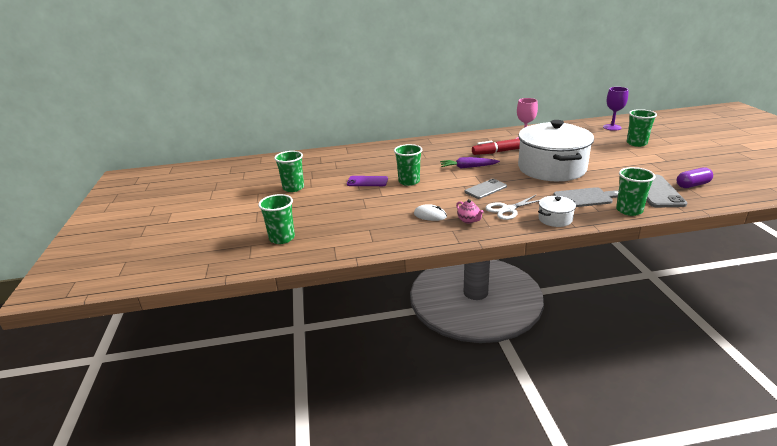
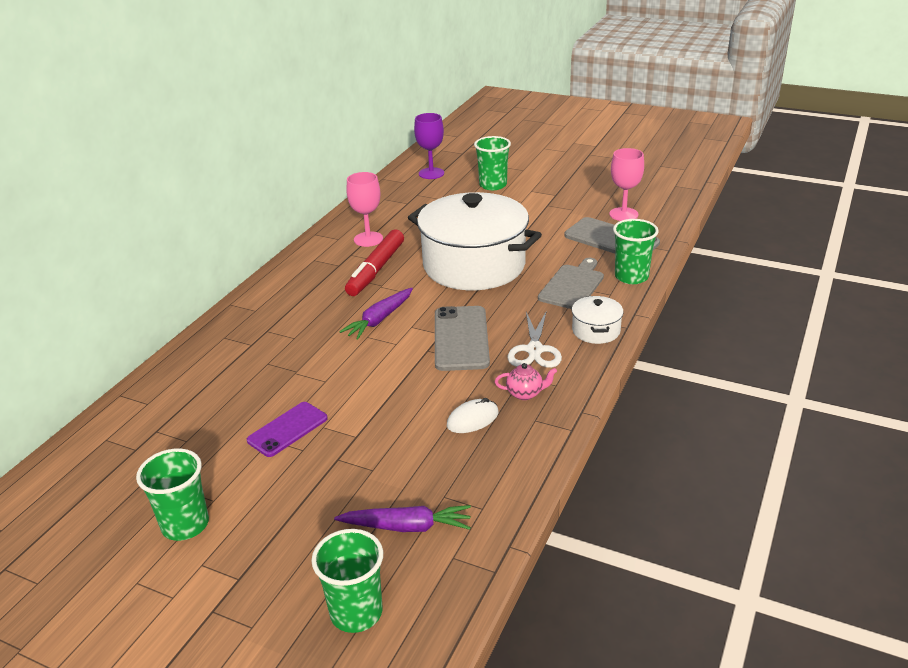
camera: 55 degrees left, 5 degrees up
(340, 229) = (407, 526): none -> purple carrot
(409, 181) = (347, 389): green cup -> none
(485, 189) = (461, 338): grey phone -> grey phone, size x1.52
(692, 185) = (623, 214): purple capsule -> pink goblet

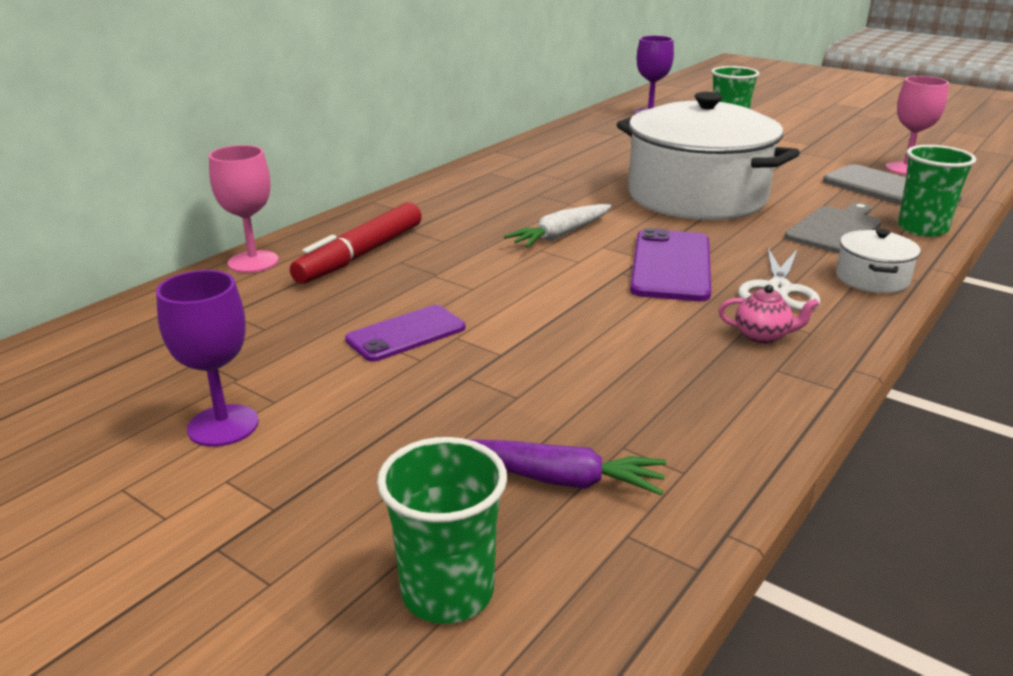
camera: 10 degrees right, 5 degrees down
(185, 525) = (223, 425): green cup -> purple goblet
(368, 239) = (561, 161): pink goblet -> pink goblet (253, 262)
(376, 270) = (565, 189): red marker -> red marker (361, 255)
(379, 319) = (561, 235): purple carrot -> white carrot
(461, 338) = (671, 266): grey phone -> purple phone
(472, 419) = (679, 356): white mouse -> none

